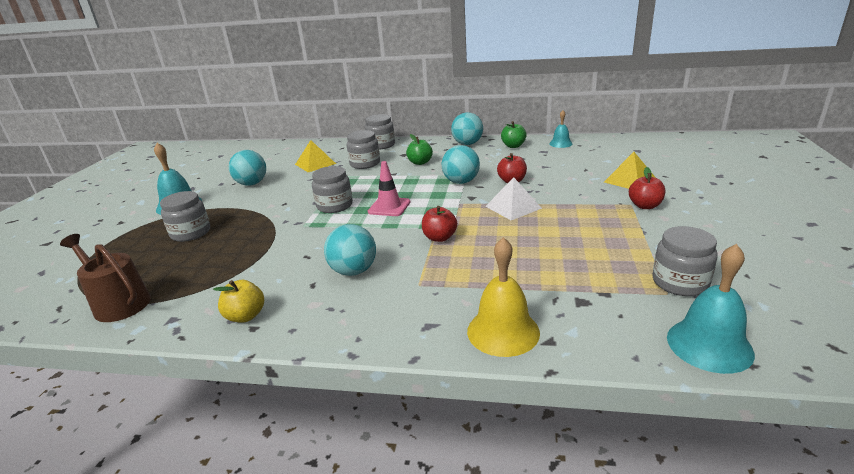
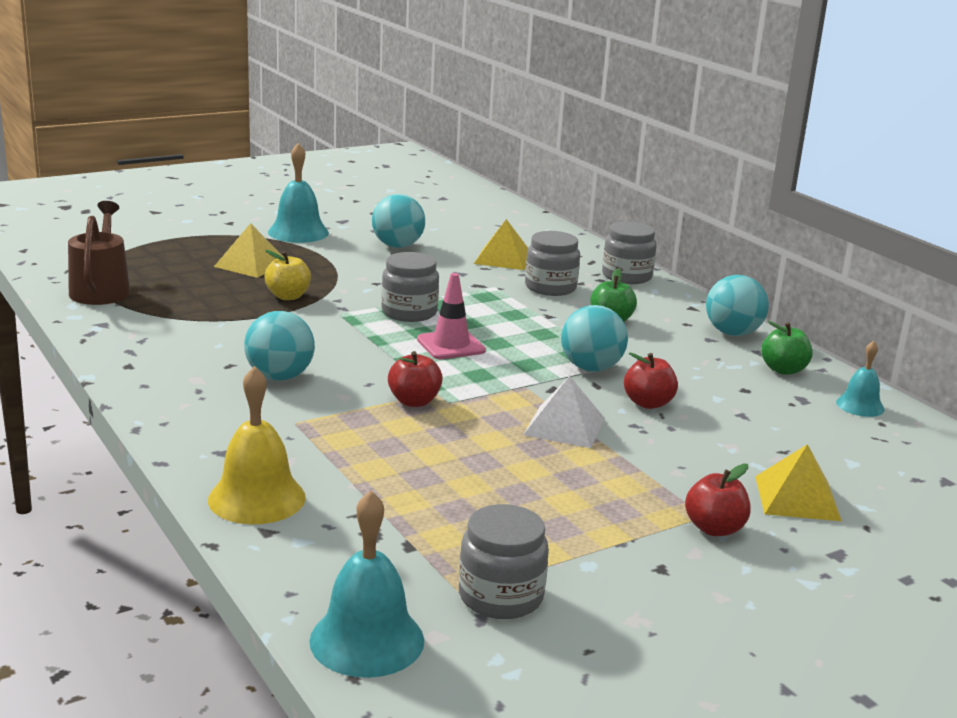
camera: 45 degrees right, 5 degrees down
(191, 233) = (251, 264): grey jar -> yellow pyramid
(245, 316) = (142, 354): yellow apple -> yellow apple (288, 296)

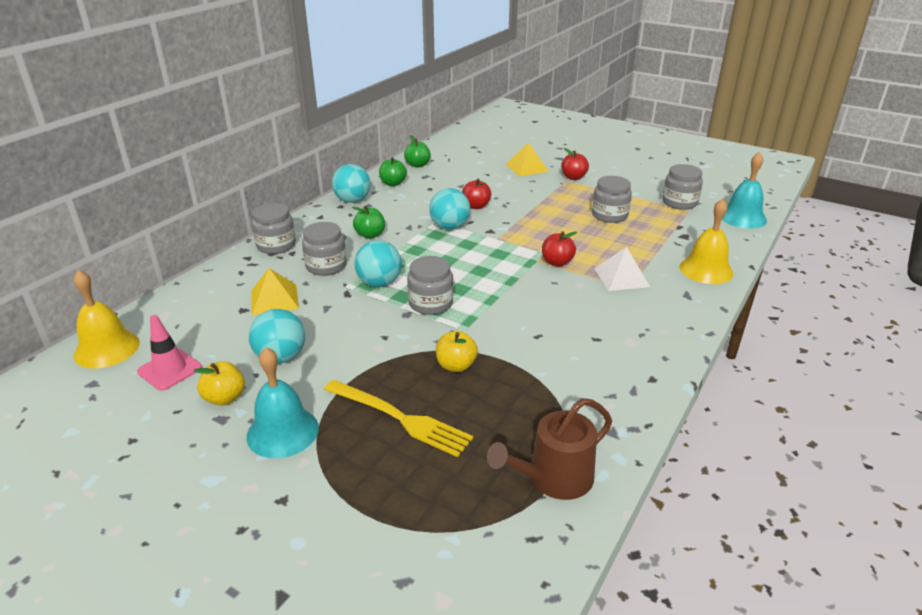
camera: 115 degrees left, 10 degrees up
(251, 264) = (401, 419): yellow pyramid -> yellow fork
(279, 377) = (586, 313): turquoise ball -> turquoise ball (379, 283)
(367, 224) = (225, 398): none -> yellow apple
(451, 345) = (468, 273): pink traffic cone -> pink traffic cone (170, 370)
(488, 205) = (107, 349): none -> yellow bell
(516, 497) = (609, 215): none -> grey jar
(564, 426) = (529, 219): white pyramid -> white pyramid (621, 277)
(860, 405) = (417, 165): turquoise bell -> green apple

